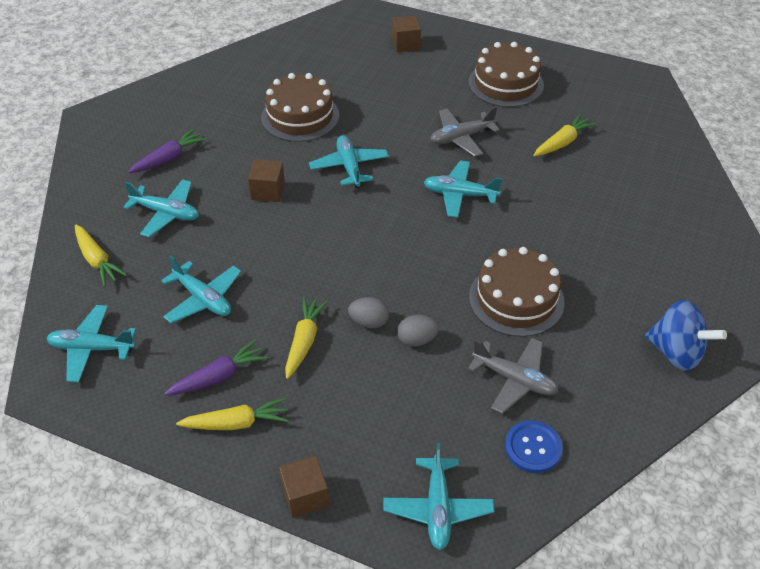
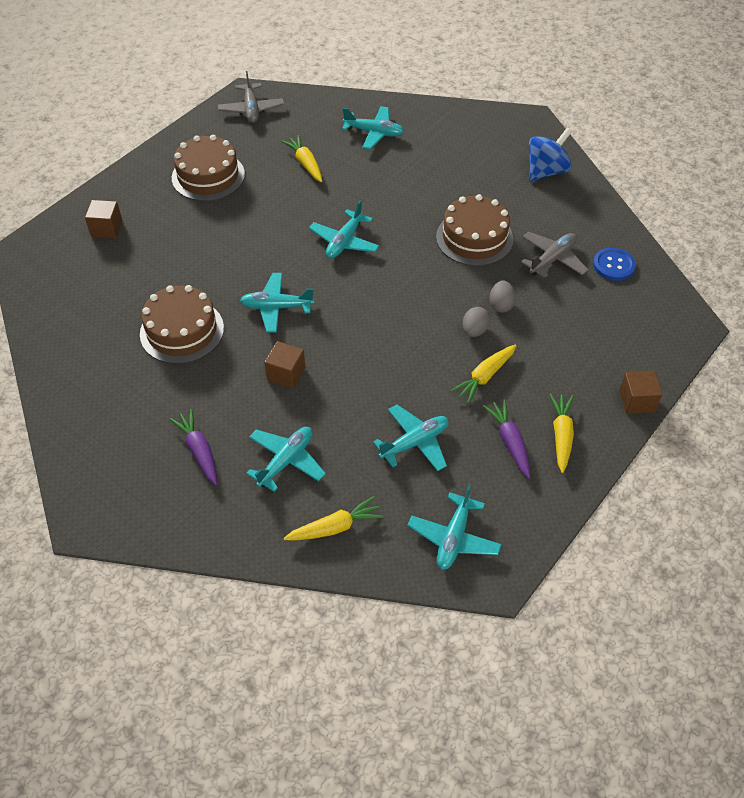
camera: 75 degrees left, 5 degrees up
(304, 341) = (484, 377): yellow carrot -> yellow carrot turned 75 degrees counterclockwise
(437, 508) = (656, 327): turquoise plane -> turquoise plane (374, 133)
(461, 138) = (270, 223): grey plane -> grey plane (251, 109)

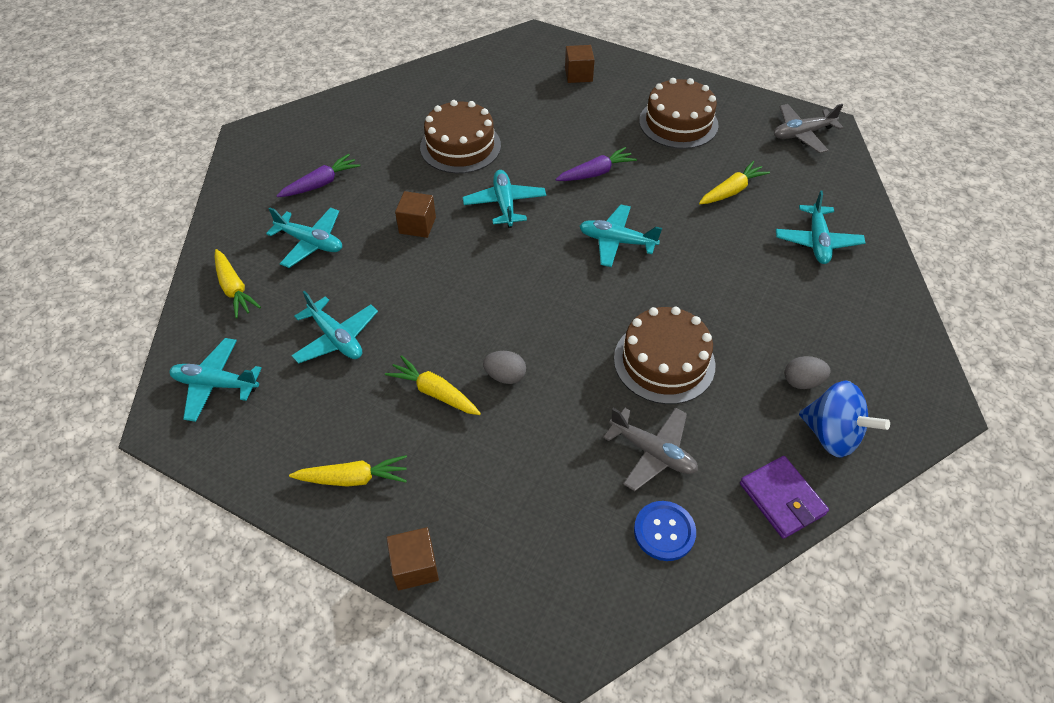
camera: 80 degrees right, 0 degrees up
(501, 305) = (553, 399): grey egg -> grey egg (802, 381)
(509, 442) = (341, 425): purple carrot -> purple carrot (595, 173)
(592, 206) = (782, 499): none -> purple wallet

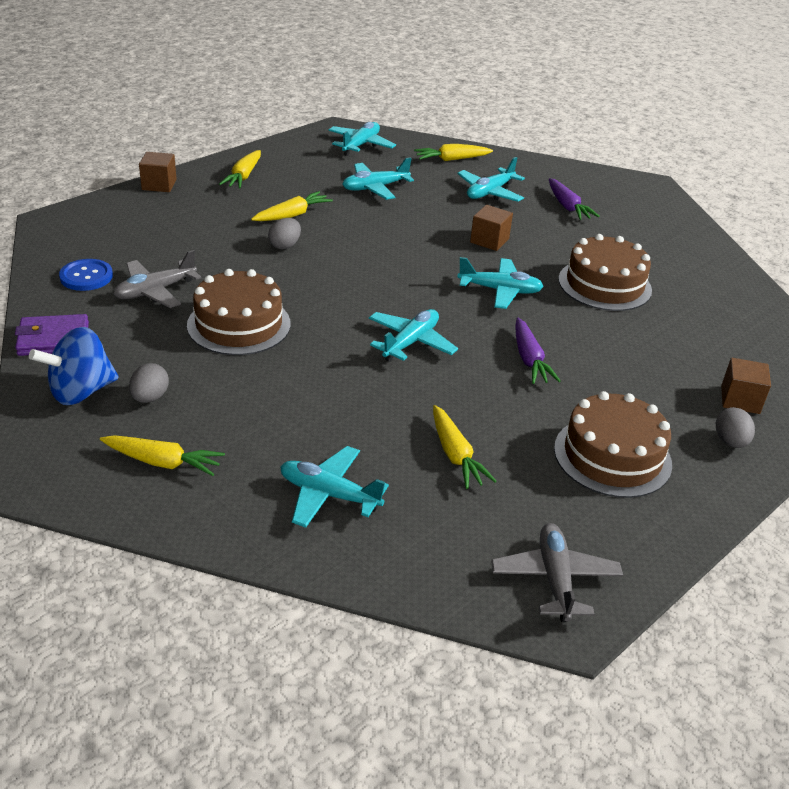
camera: 105 degrees right, 15 degrees down
(627, 77) = (730, 441): none -> grey egg
(861, 341) = (162, 462): none -> yellow carrot

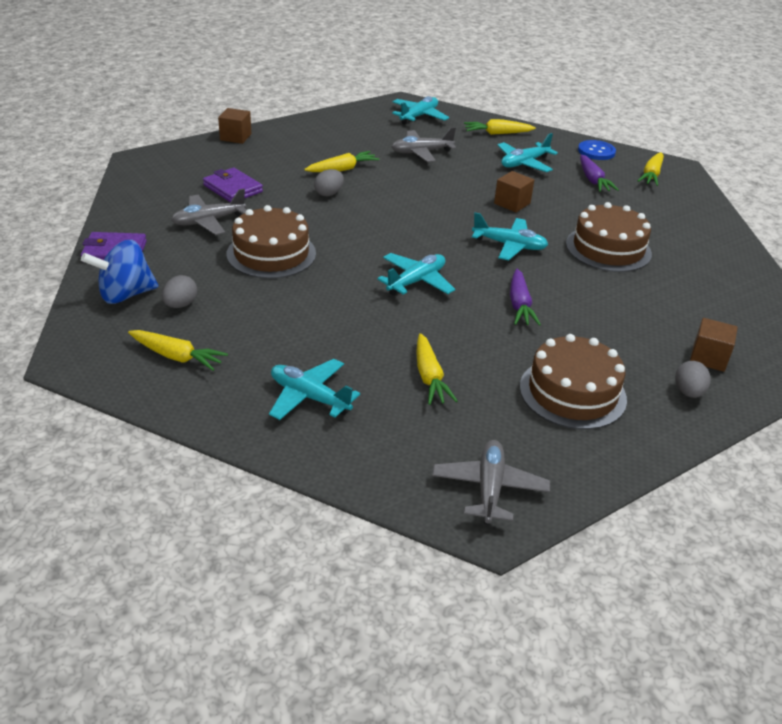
camera: 10 degrees right, 0 degrees up
(86, 276) = (155, 205): blue button -> blue button (596, 151)
(173, 248) = (233, 188): none -> purple wallet
(243, 176) = (309, 135): yellow carrot -> yellow carrot (651, 175)
(375, 188) = (421, 152): turquoise plane -> grey plane

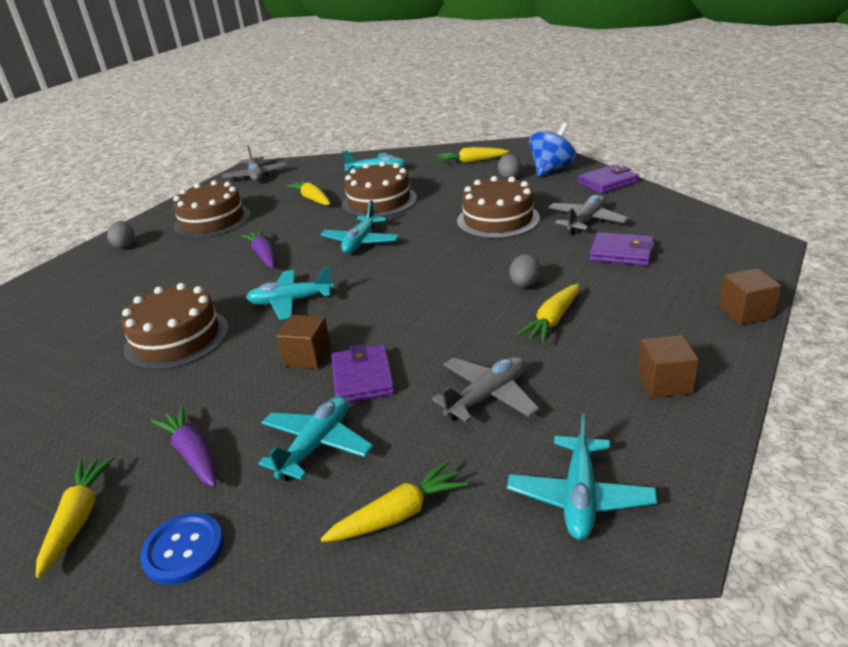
camera: 160 degrees right, 5 degrees down
(354, 333) = (379, 201): none -> brown cake
(483, 181) = (362, 378): none -> purple wallet
(708, 357) = (98, 271): brown cube -> brown cube (664, 382)

